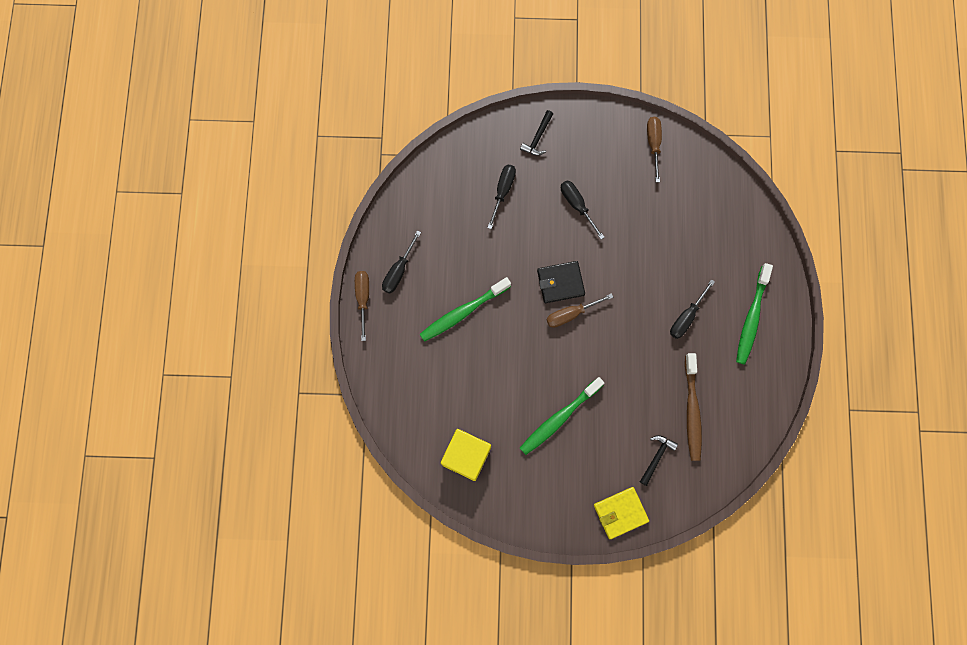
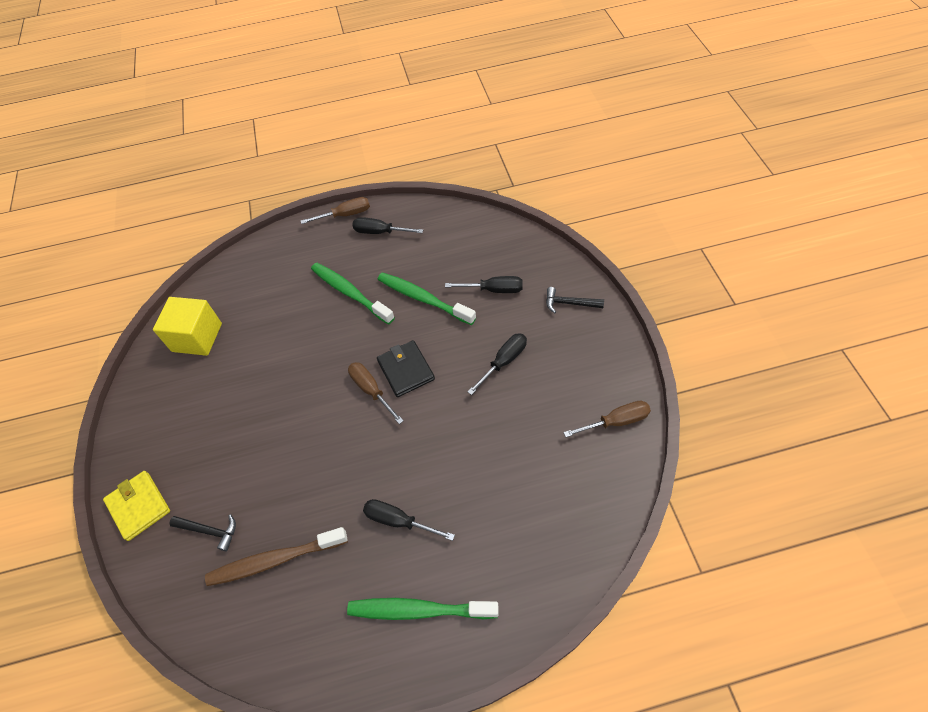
camera: 80 degrees right, 20 degrees down
(559, 418) = (247, 411): green toothbrush -> green toothbrush (423, 298)

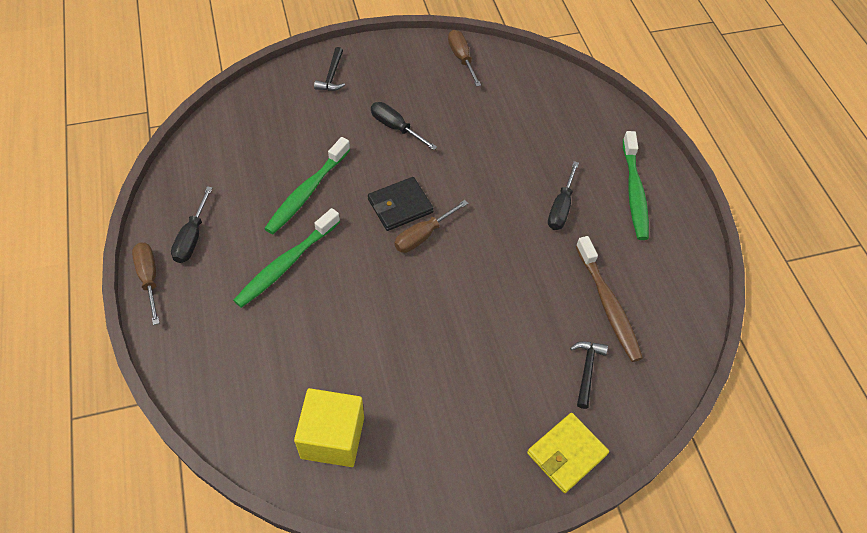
camera: 100 degrees left, 0 degrees up
(493, 290) = (305, 132): black screwdriver -> none

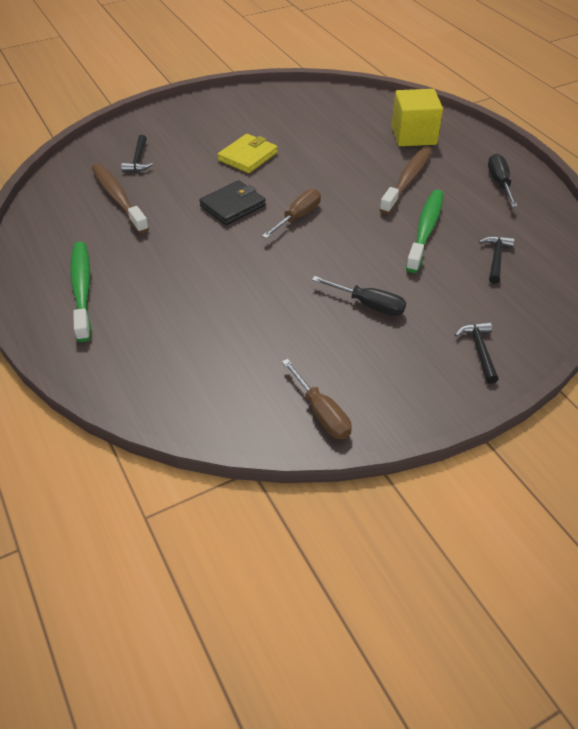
camera: 170 degrees right, 10 degrees down
(149, 279) = (508, 155): brown screwdriver -> none
(264, 148) = (496, 258): none -> black hammer
(286, 264) = (408, 180): green toothbrush -> brown toothbrush
(332, 437) = (316, 107): yellow cube -> yellow cube (413, 135)
(400, 206) = (329, 235): black wallet -> black wallet (233, 206)
(561, 207) = (164, 261): black screwdriver -> none
(566, 454) = (153, 122): yellow wallet -> yellow wallet (248, 156)

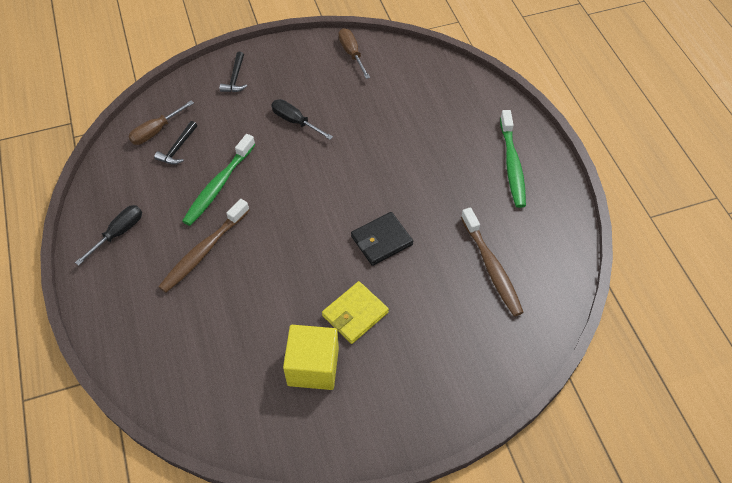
camera: 170 degrees left, 10 degrees up
(138, 160) = (474, 327): black hammer -> none
(297, 217) = (324, 217): brown screwdriver -> brown screwdriver (156, 131)
(413, 135) = (162, 323): yellow cube -> yellow cube (313, 366)
(499, 183) = (118, 233): black screwdriver -> black screwdriver turned 150 degrees counterclockwise

